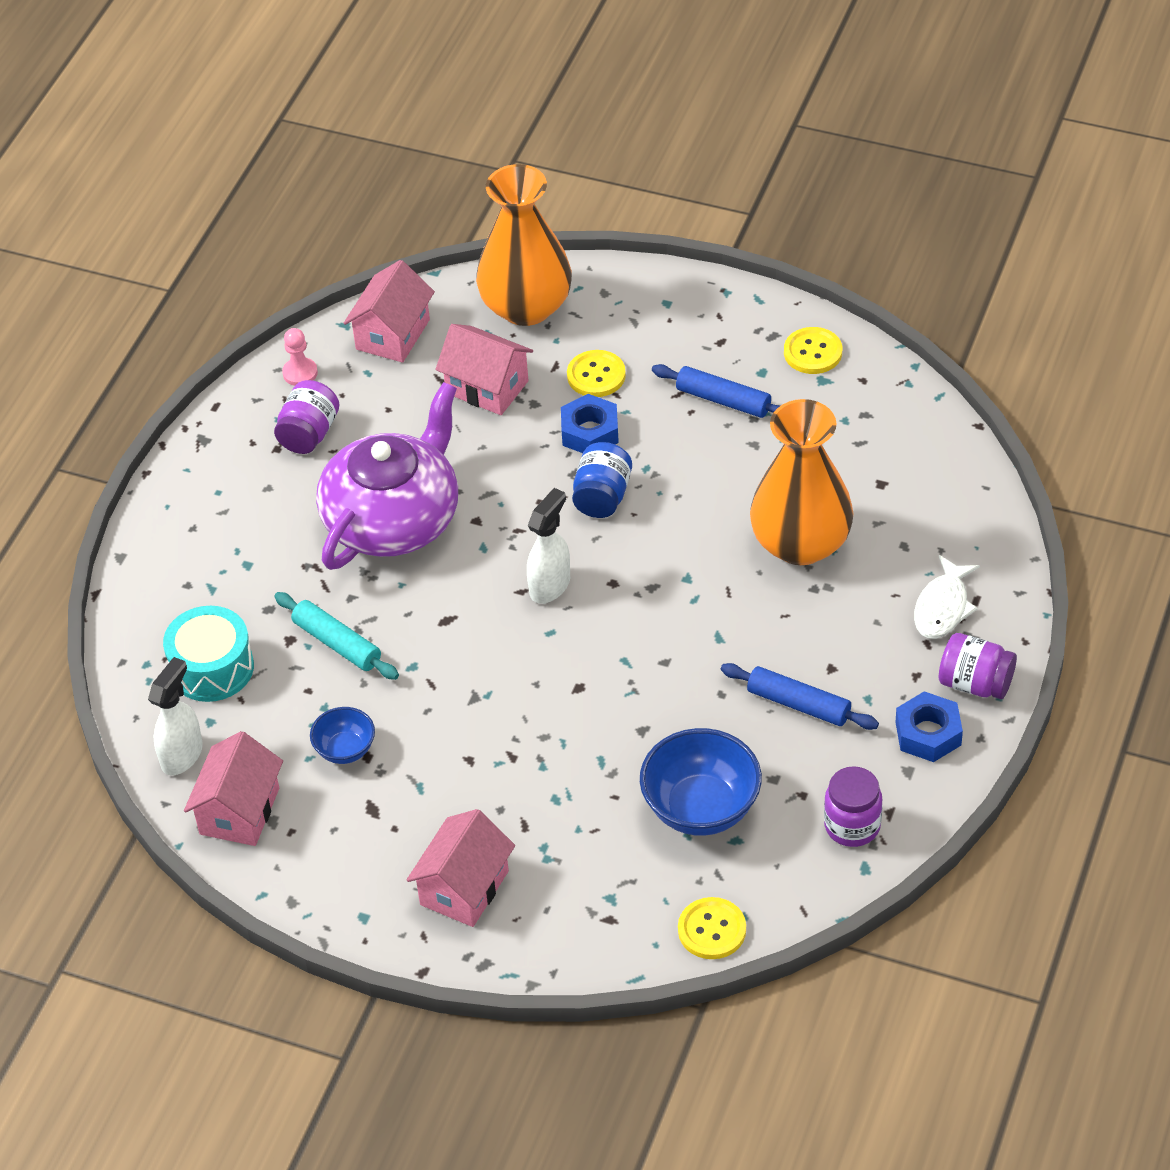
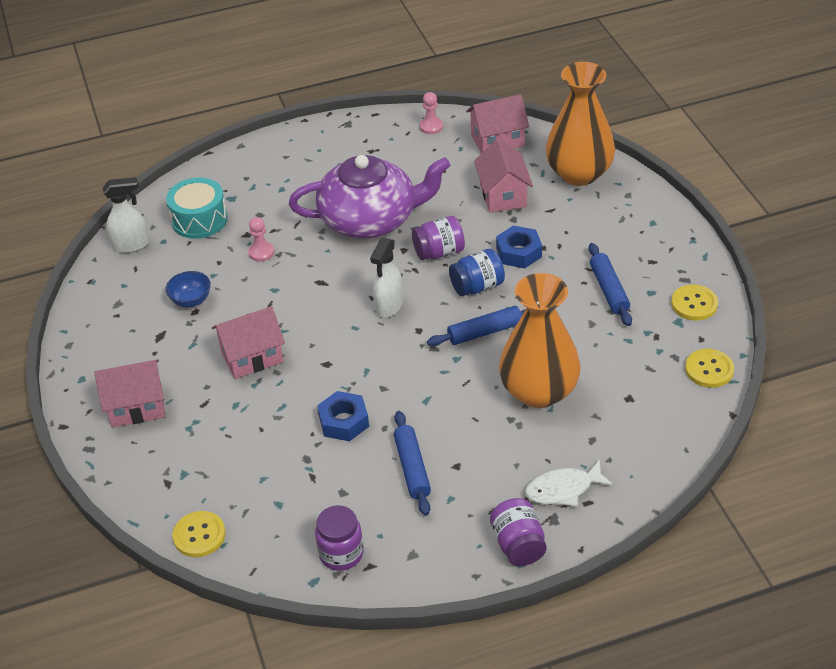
camera: 50 degrees right, 5 degrees down
(239, 811) = (113, 288): pink house -> pink house (252, 357)
(309, 433) = (394, 155): purple jar -> purple jar (439, 252)
(337, 643) = (261, 252): turquoise rolling pin -> pink pawn
(550, 585) = (389, 306): white spray bottle -> white spray bottle turned 120 degrees clockwise
(596, 375) = (563, 229): yellow button -> yellow button (709, 369)
(675, 532) = (485, 332): none -> blue rolling pin
(701, 808) = (288, 473): blue bowl -> none
(928, 733) = (452, 546): blue nut -> blue nut (344, 421)

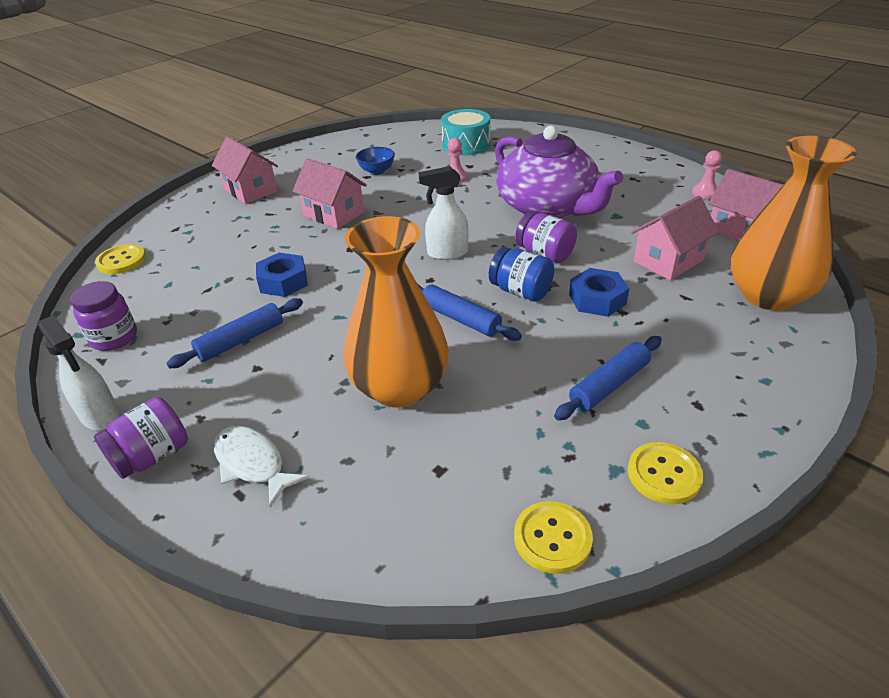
camera: 60 degrees right, 5 degrees down
(131, 245) = (414, 134): white spray bottle -> white spray bottle (100, 416)

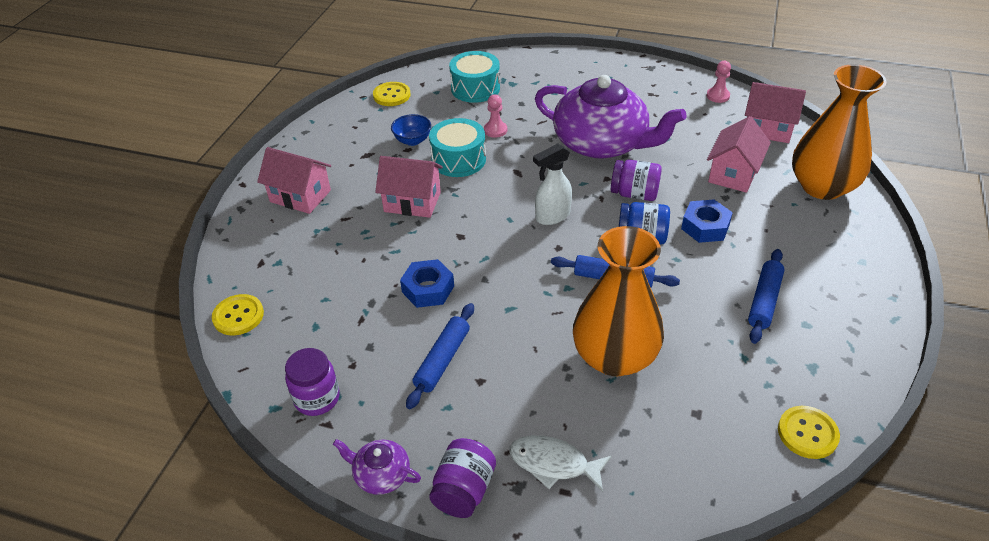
camera: 25 degrees left, 5 degrees up
(100, 416) = (381, 474): white spray bottle -> purple teapot
(402, 192) = (458, 159): none -> turquoise drum
(664, 474) = (844, 359): yellow button -> yellow button (391, 95)

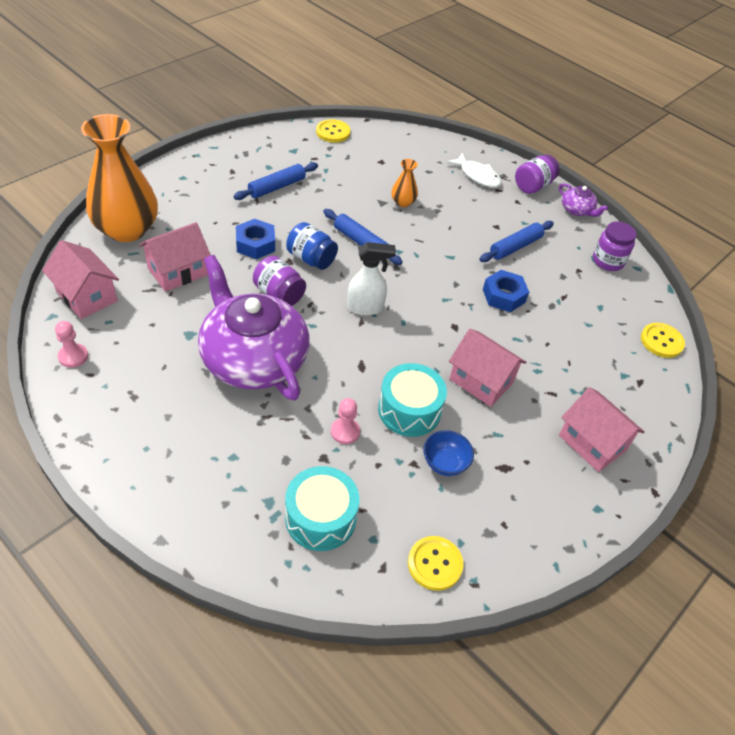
camera: 160 degrees left, 5 degrees up
(614, 357) = (403, 202): orange vase -> orange vase, size x0.43

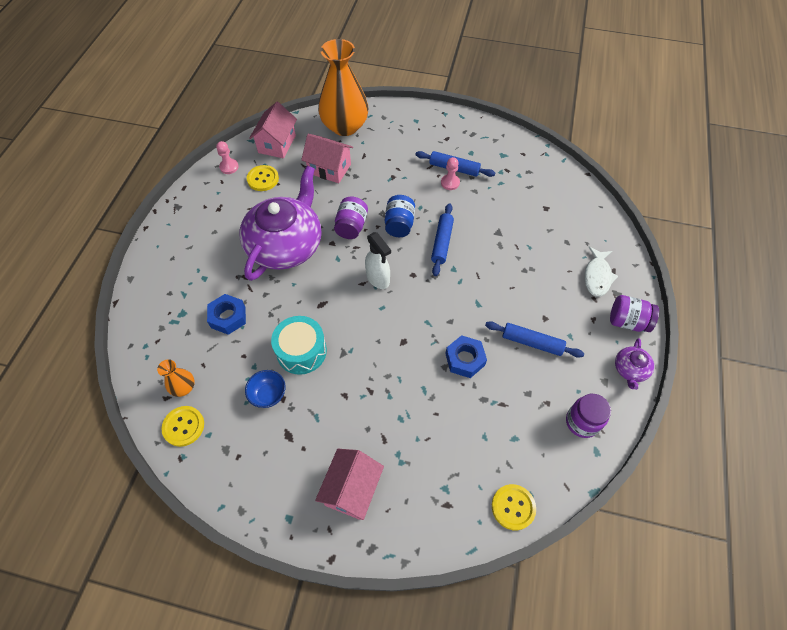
camera: 65 degrees right, 10 degrees up
(255, 244) = (387, 189): blue nut -> blue nut (228, 317)
(320, 518) = (185, 345): turquoise drum -> none
(333, 132) = (548, 164): yellow button -> yellow button (263, 179)
(345, 431) = (259, 324): pink pawn -> pink pawn (450, 183)
(403, 202) = (511, 244): orange vase -> orange vase (183, 387)
(481, 381) = (361, 383): pink house -> none

